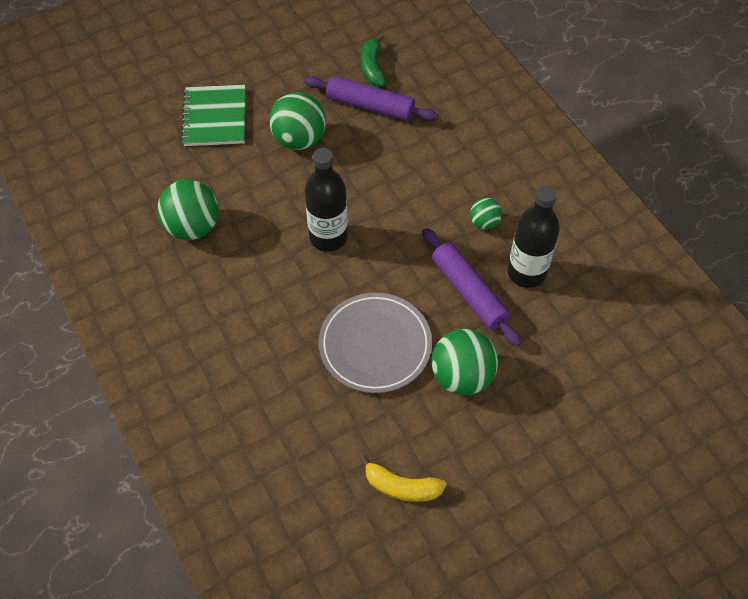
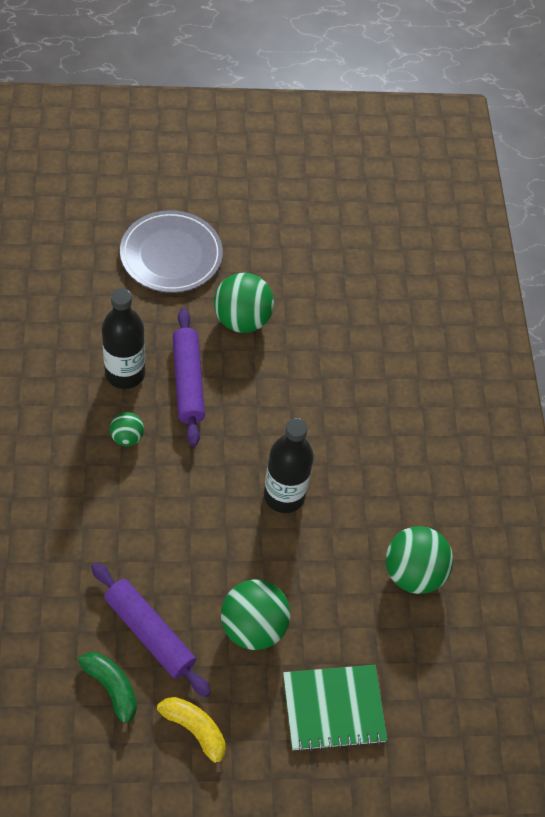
camera: 160 degrees left, 0 degrees up
(215, 117) = (333, 708): green notebook -> green notebook turned 60 degrees clockwise
(372, 67) = (112, 689): green banana -> green banana turned 60 degrees counterclockwise
(375, 345) = (298, 377): grey plate -> grey plate (171, 255)
(401, 487) = (338, 270): yellow banana -> yellow banana (196, 731)

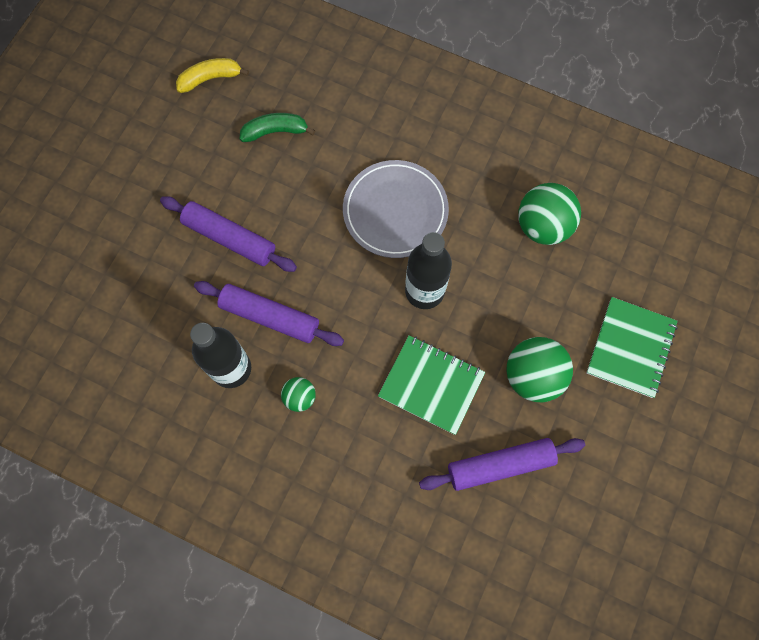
camera: 55 degrees left, 15 degrees up
(112, 689) = (537, 520): green banana -> green banana (275, 131)
(171, 255) = (122, 266): grey plate -> grey plate (395, 211)
(196, 540) = (431, 385): none -> green notebook
(196, 731) = (603, 467): yellow banana -> yellow banana (210, 78)
(242, 320) = (229, 238): green ball -> purple rolling pin

